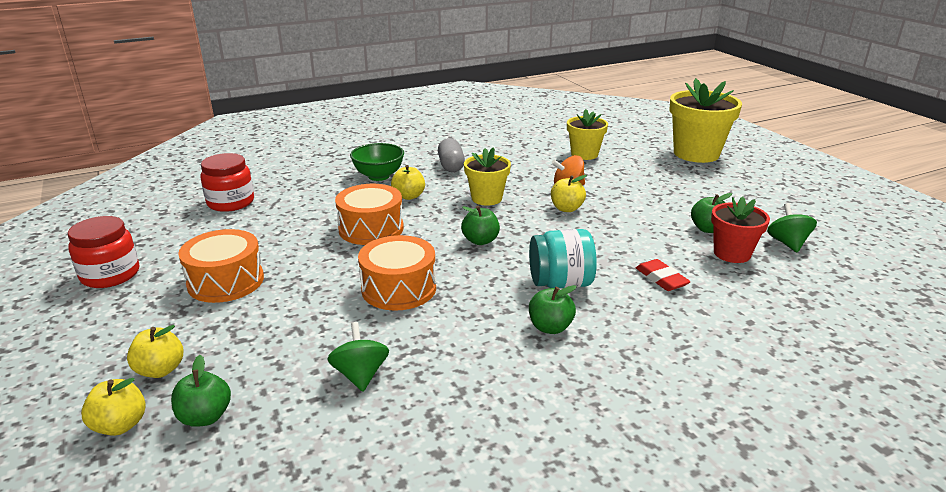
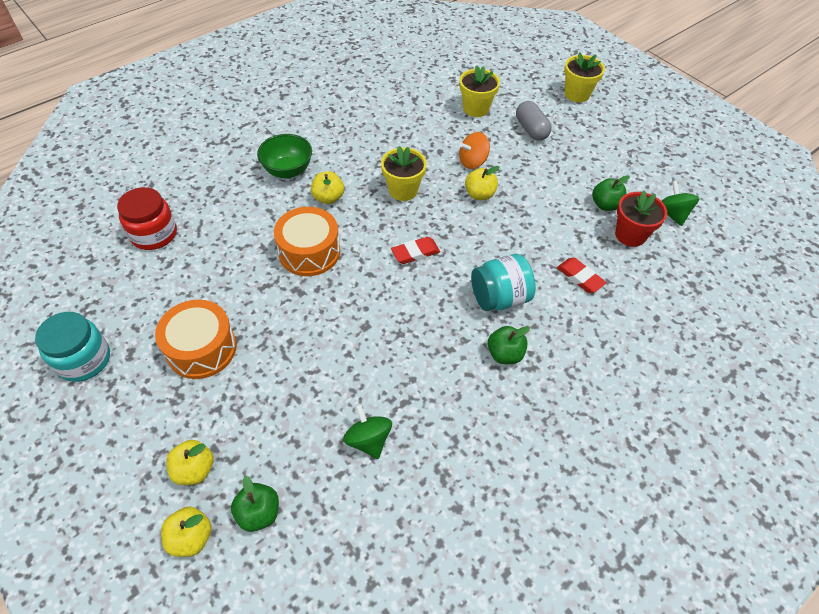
camera: 15 degrees left, 25 degrees up
(110, 275) = (84, 360): red jar -> turquoise jar
(399, 288) = (363, 329): orange drum -> none
(451, 166) = (353, 144): grey capsule -> grey capsule (531, 129)
(480, 241) = (415, 253): green apple -> red eraser
(696, 154) = (577, 94): yellow flower pot -> yellow flower pot, size x0.60

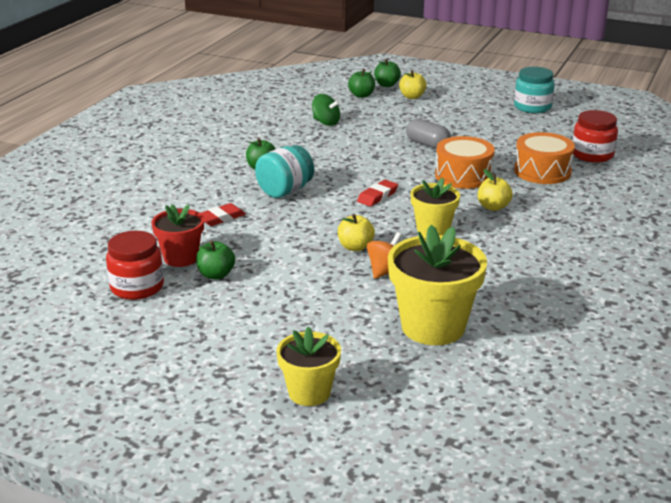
camera: 155 degrees right, 25 degrees down
(191, 537) = (387, 85): yellow apple -> green apple
(201, 348) = (471, 125): orange drum -> orange drum (542, 171)
(288, 171) = (556, 214): green bowl -> none
(476, 108) = (433, 327): yellow flower pot -> yellow flower pot, size x1.66
(531, 129) = (344, 324): grey capsule -> grey capsule (427, 144)
(580, 277) = (221, 218): red eraser -> red eraser turned 60 degrees counterclockwise
(672, 214) = (137, 287): green spinning top -> red jar

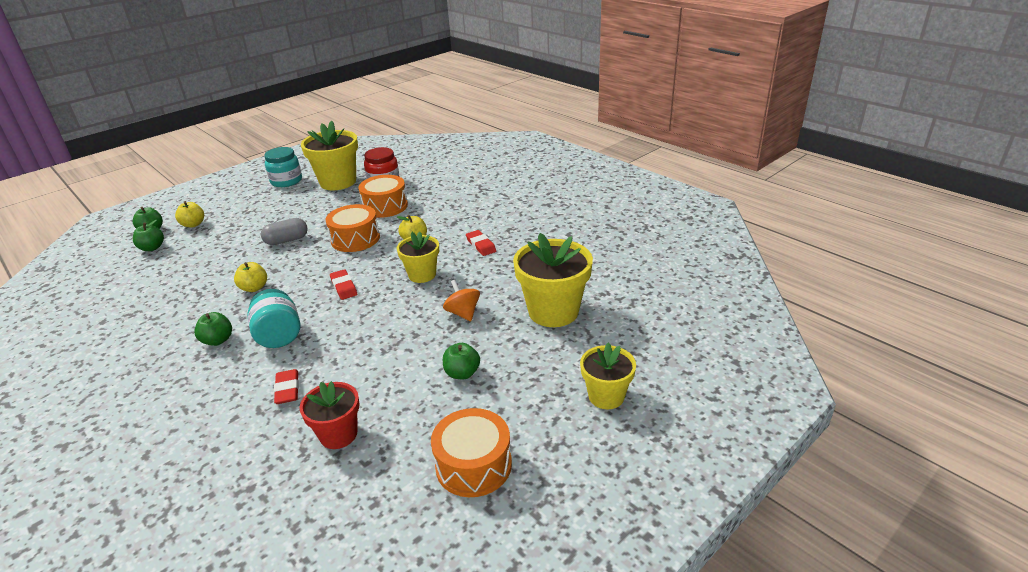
camera: 65 degrees left, 5 degrees up
(137, 287) = (368, 480): red jar -> none
(175, 334) = (473, 465): none -> orange drum
(216, 275) = (390, 415): green apple -> green apple (462, 373)
(326, 122) = (177, 280): green spinning top -> none
(355, 247) = (414, 319): yellow apple -> yellow apple (254, 288)
(522, 249) = (481, 245): none -> red eraser
(562, 132) = (338, 182): none -> yellow flower pot

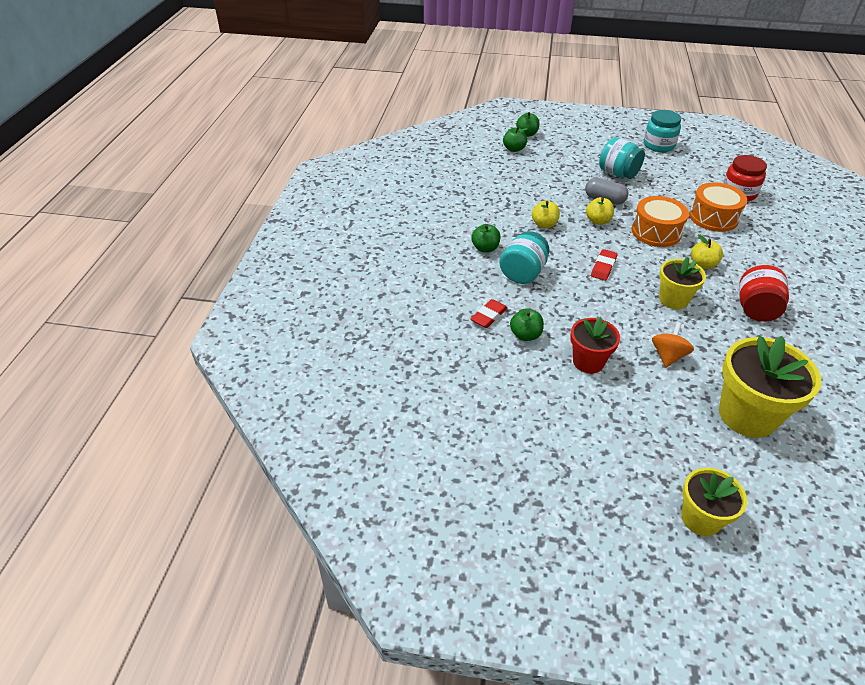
camera: 50 degrees right, 10 degrees up
(193, 224) = (556, 145): yellow apple -> yellow apple (598, 221)
(276, 216) = (618, 173): none -> turquoise jar
(338, 182) = (699, 170): yellow flower pot -> none
(338, 434) = (485, 373): red flower pot -> red flower pot (588, 362)
(462, 373) = (610, 401): green apple -> green apple (525, 335)
(473, 465) = (541, 470): orange drum -> none
(481, 245) = (756, 309): red eraser -> red jar

